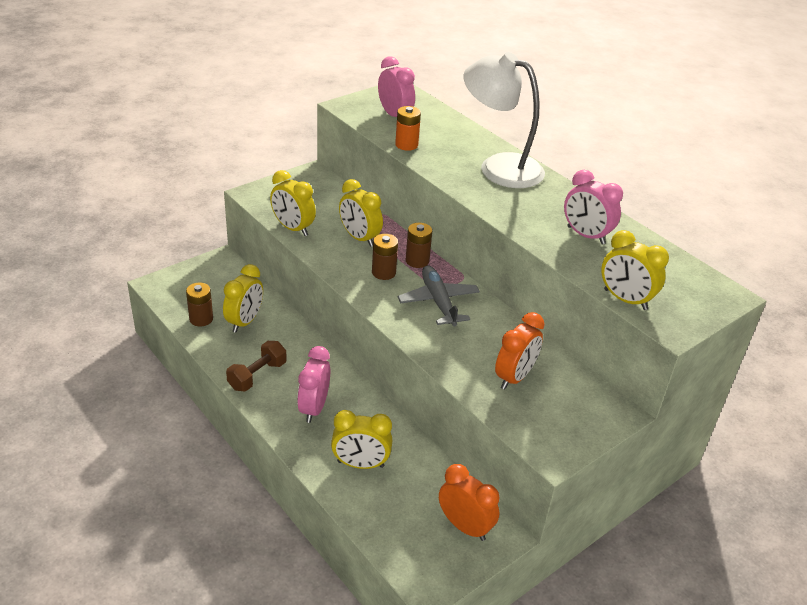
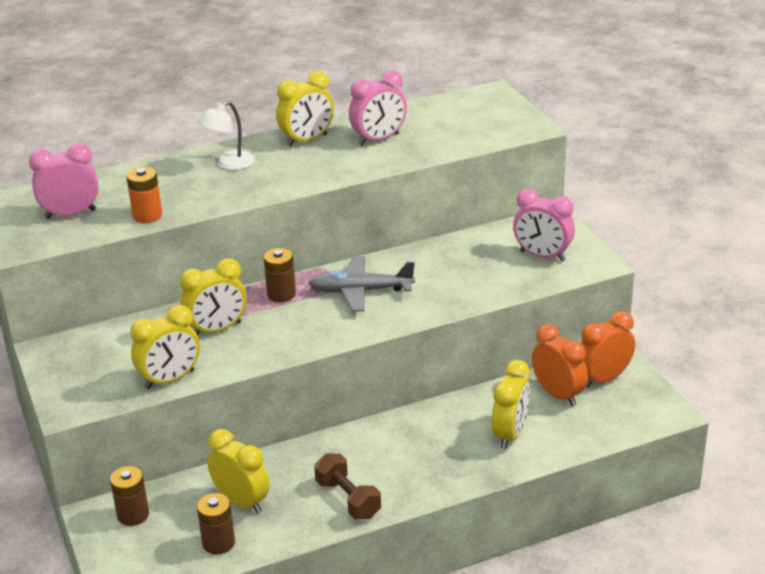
camera: 70 degrees left, 5 degrees down
(314, 408) = (417, 458): pink clock -> pink clock (542, 256)
(383, 272) = (293, 320): brown battery -> brown battery (133, 515)
(499, 167) = (229, 164): white lamp -> white lamp, size x0.50
(514, 377) = (492, 265): orange clock -> orange clock (558, 395)
(625, 299) = (485, 140): yellow clock -> yellow clock (307, 140)

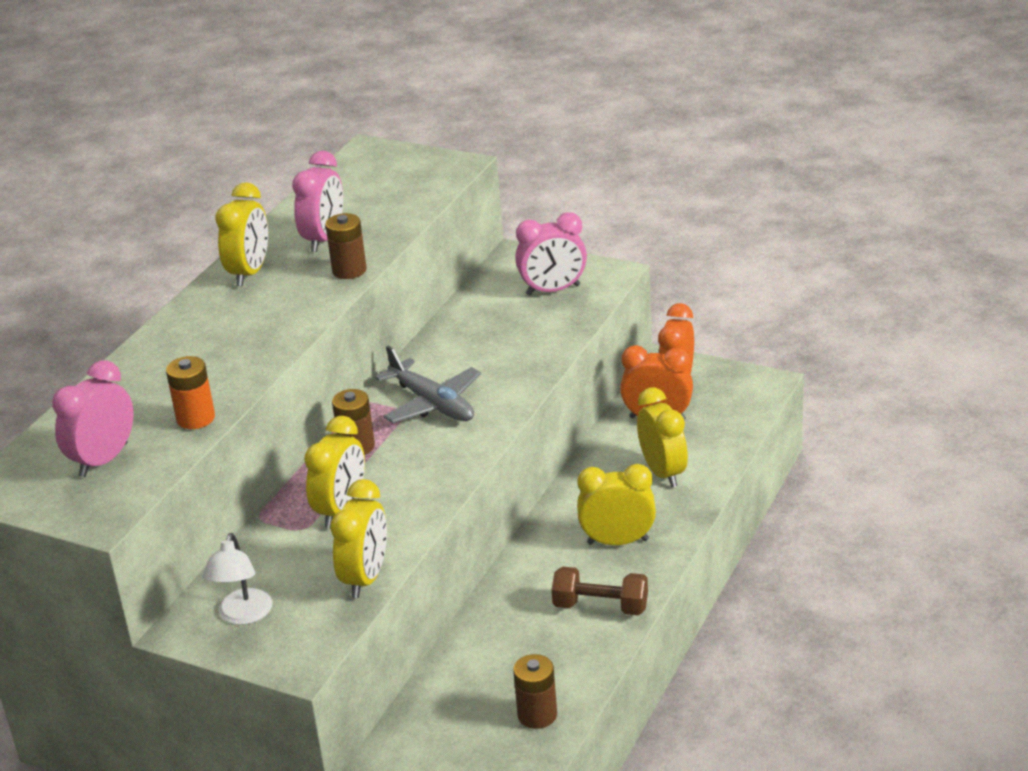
camera: 40 degrees left, 0 degrees up
(133, 515) = (418, 746): brown battery -> brown battery (349, 270)
(229, 164) = (202, 331): white lamp -> white lamp (243, 615)
(241, 502) = (507, 669): yellow clock -> yellow clock (617, 541)
(361, 291) = (432, 403): grey plane -> grey plane turned 90 degrees counterclockwise

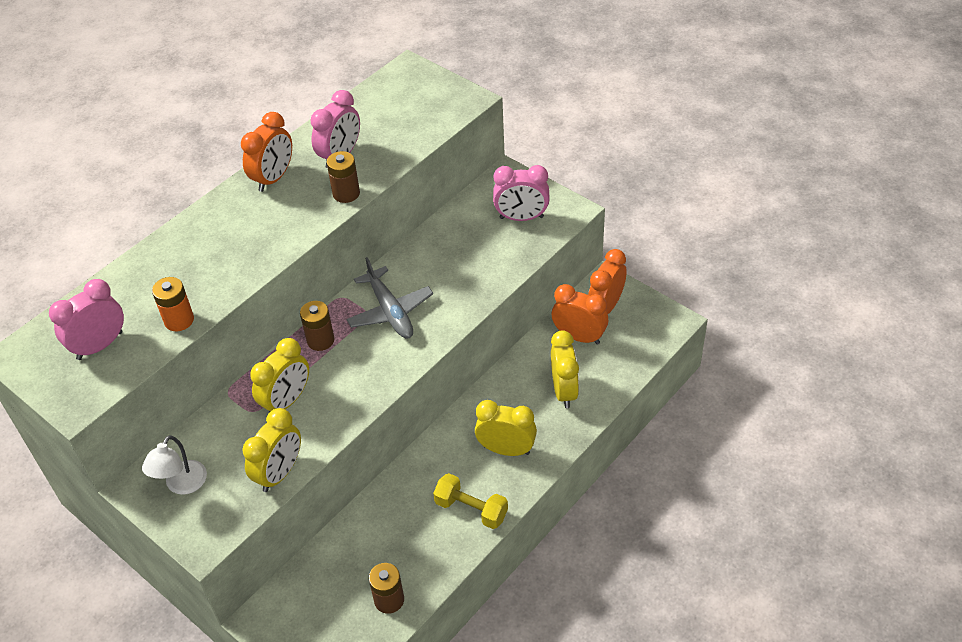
camera: 15 degrees right, 15 degrees up
(249, 273) = (273, 178): yellow clock -> orange clock
(600, 606) = (471, 509): brown dumbbell -> yellow dumbbell

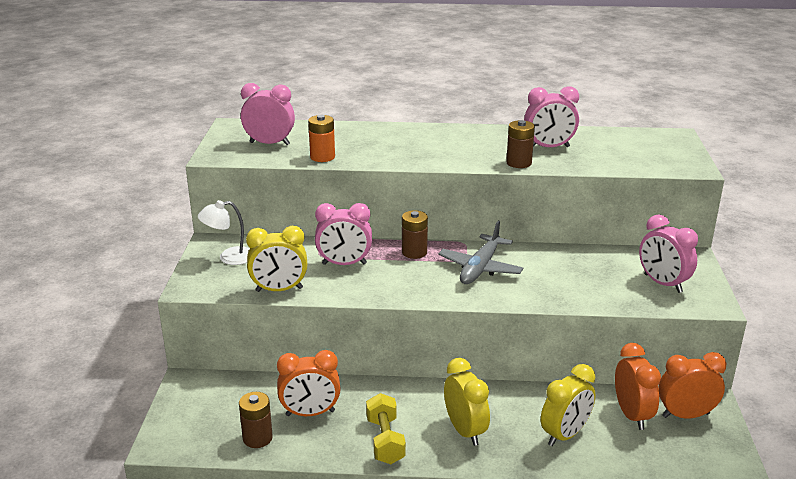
camera: 50 degrees right, 20 degrees down
(273, 178) = (489, 135): orange clock -> orange clock (310, 413)
(287, 401) = (344, 264): yellow clock -> pink clock

